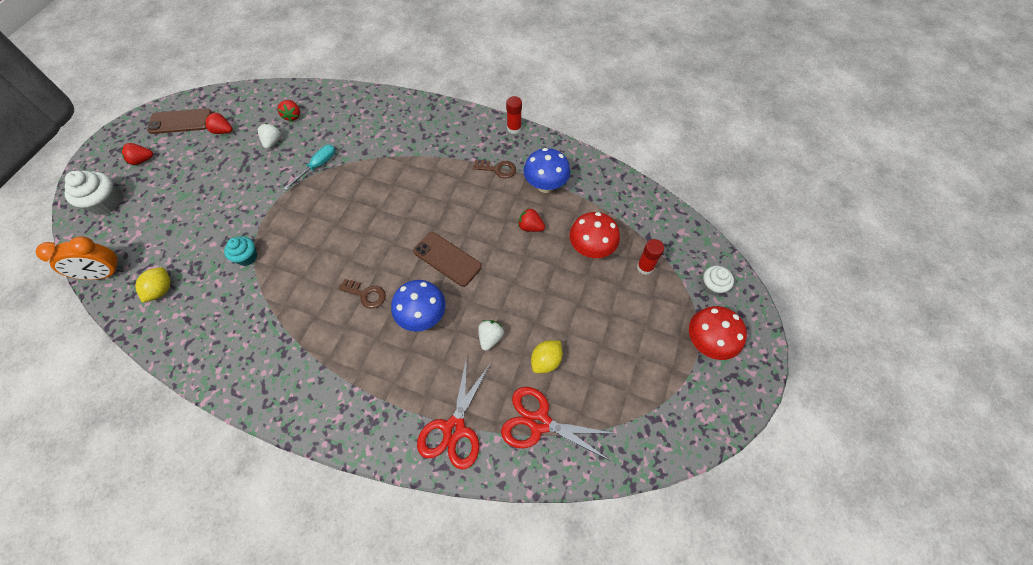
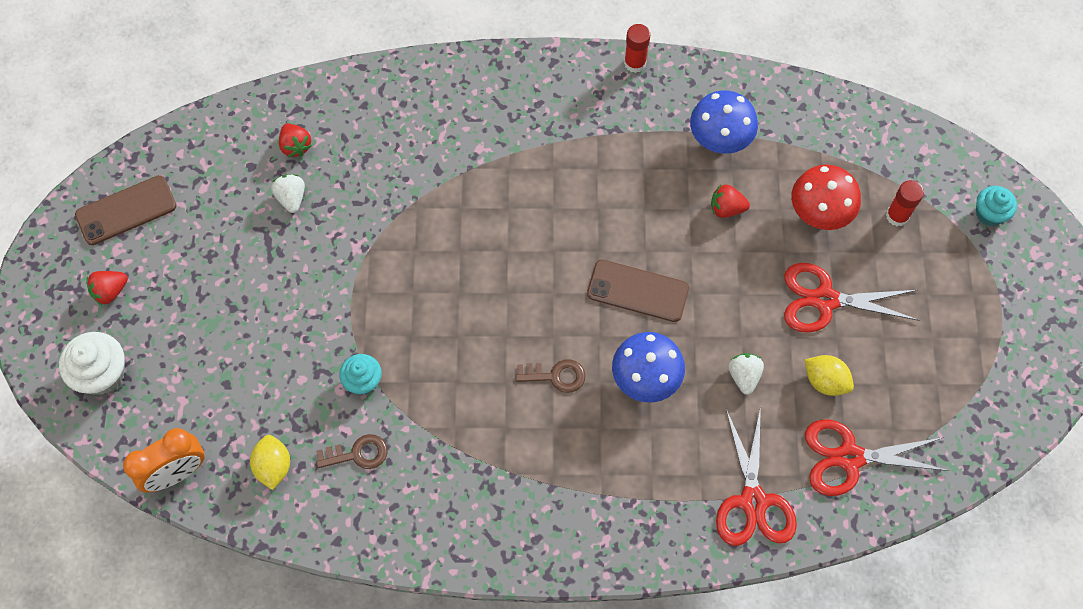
camera: 20 degrees left, 5 degrees up
(223, 131) = (203, 205): red strawberry -> none
(317, 166) = (382, 215): turquoise screwdriver -> none
(498, 169) = (642, 136): brown key -> brown key (357, 454)
(546, 361) = (825, 381): yellow lemon -> yellow lemon turned 75 degrees counterclockwise
(570, 305) = (825, 299): none -> red scissors
(707, 343) = (1008, 290): red mushroom -> none
(712, 286) = (989, 213): white cupcake -> turquoise cupcake

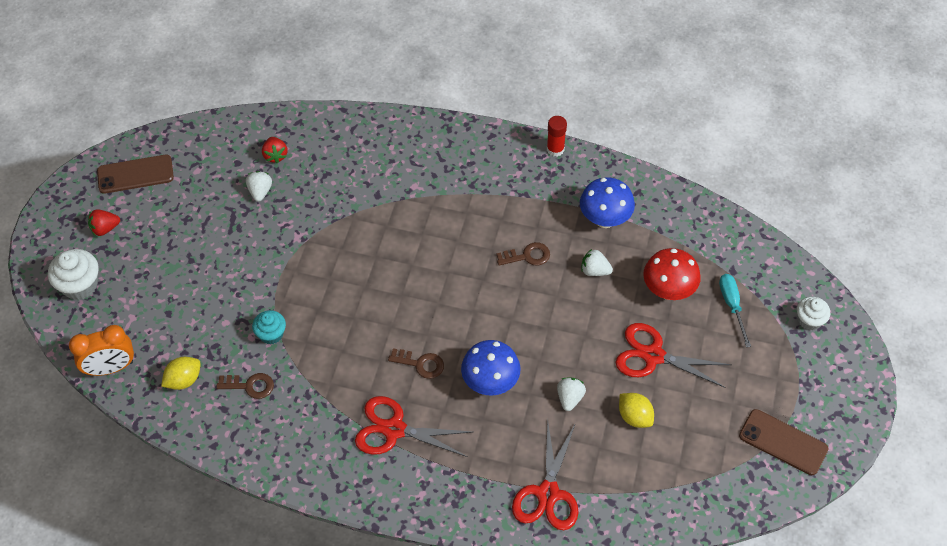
camera: 15 degrees right, 10 degrees down
(273, 466) = (184, 380): yellow lemon -> yellow lemon turned 45 degrees clockwise
(637, 291) = (505, 316): brown phone -> brown phone (783, 442)
(641, 208) = (527, 256): none -> brown key
(726, 208) = (595, 270): red strawberry -> white strawberry
(849, 457) = (637, 479): red scissors -> red scissors (394, 429)
(897, 216) = (732, 306): red glue stick -> turquoise screwdriver
(989, 213) = (809, 320): turquoise cupcake -> white cupcake

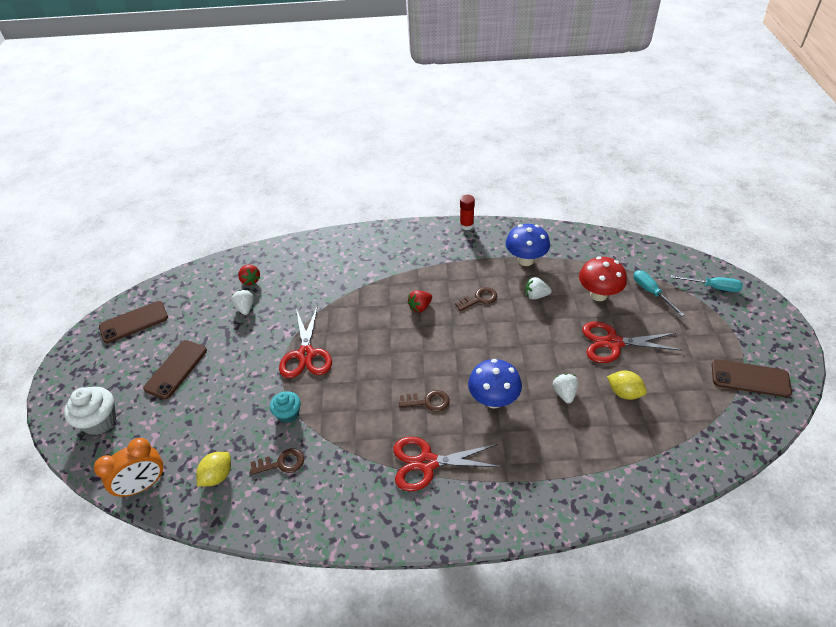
camera: 15 degrees left, 10 degrees down
(105, 228) = (115, 369): red strawberry -> red strawberry (420, 307)
(168, 247) = (176, 369): none -> brown phone
(548, 493) = (586, 478): red scissors -> red scissors (306, 354)
(809, 320) = (713, 287): white cupcake -> turquoise screwdriver

